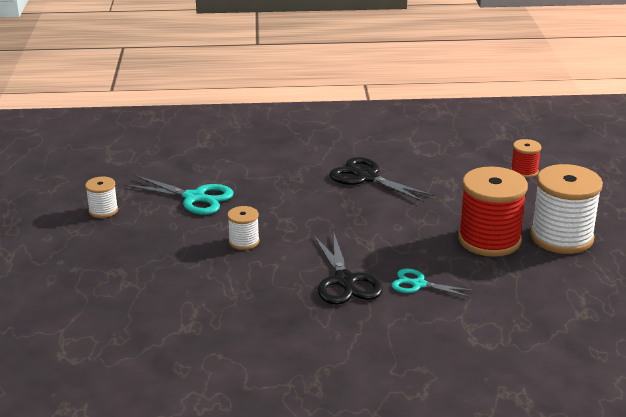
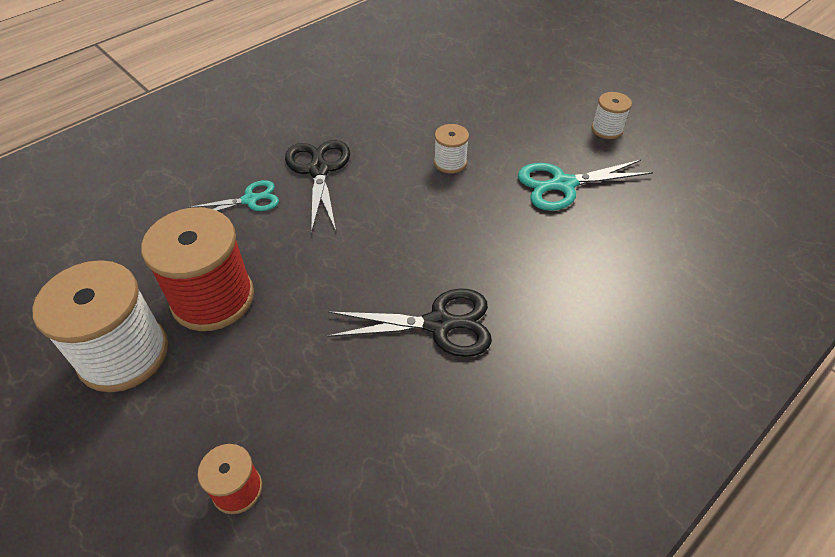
camera: 140 degrees right, 20 degrees up
(345, 281) = (319, 170): black scissors -> black scissors turned 45 degrees clockwise

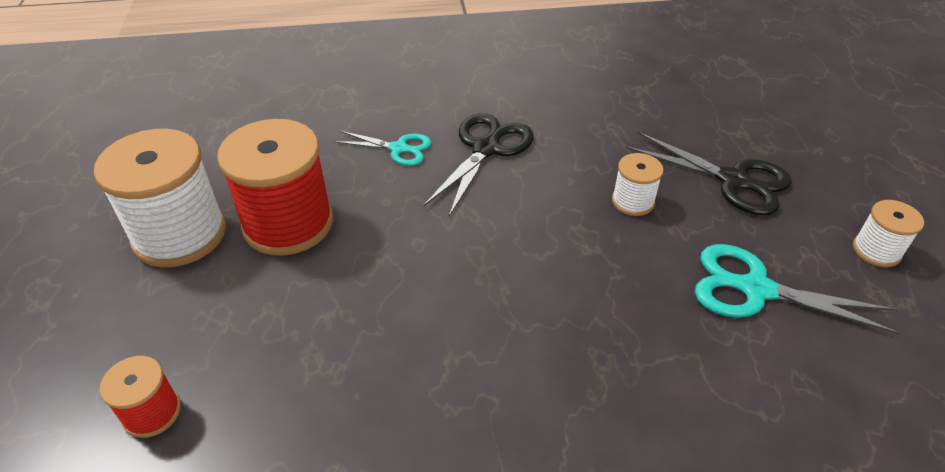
camera: 35 degrees right, 5 degrees down
(439, 324) = (472, 368): black scissors -> black scissors (733, 181)

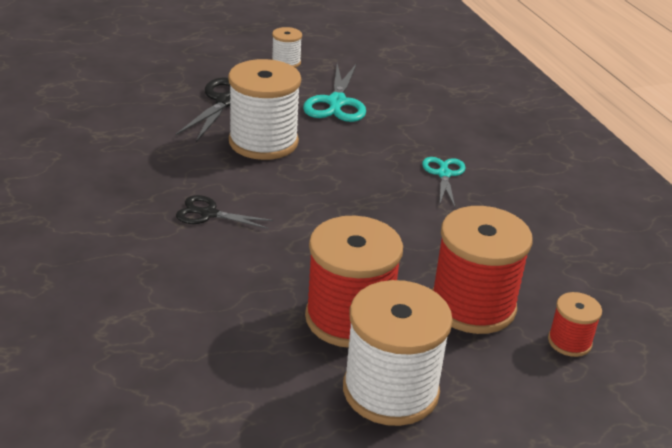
camera: 105 degrees left, 10 degrees down
(260, 331) = (472, 305): none -> red spool
(399, 148) = (218, 266): turquoise scissors -> turquoise scissors (444, 174)
(486, 148) = (208, 214): black scissors -> black scissors, size x0.63
(633, 201) = (263, 142): white spool -> white spool, size x2.04

